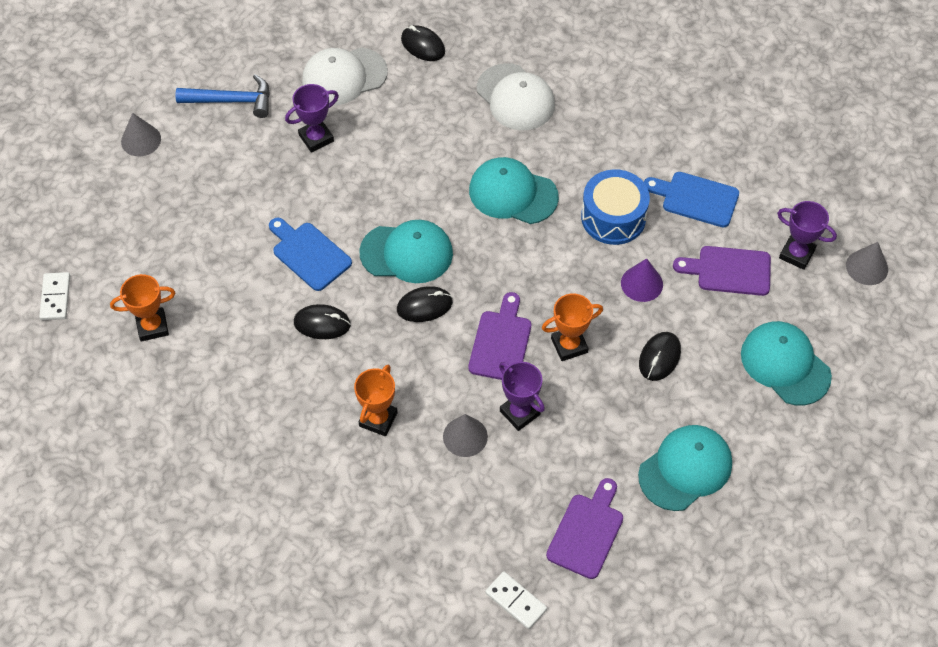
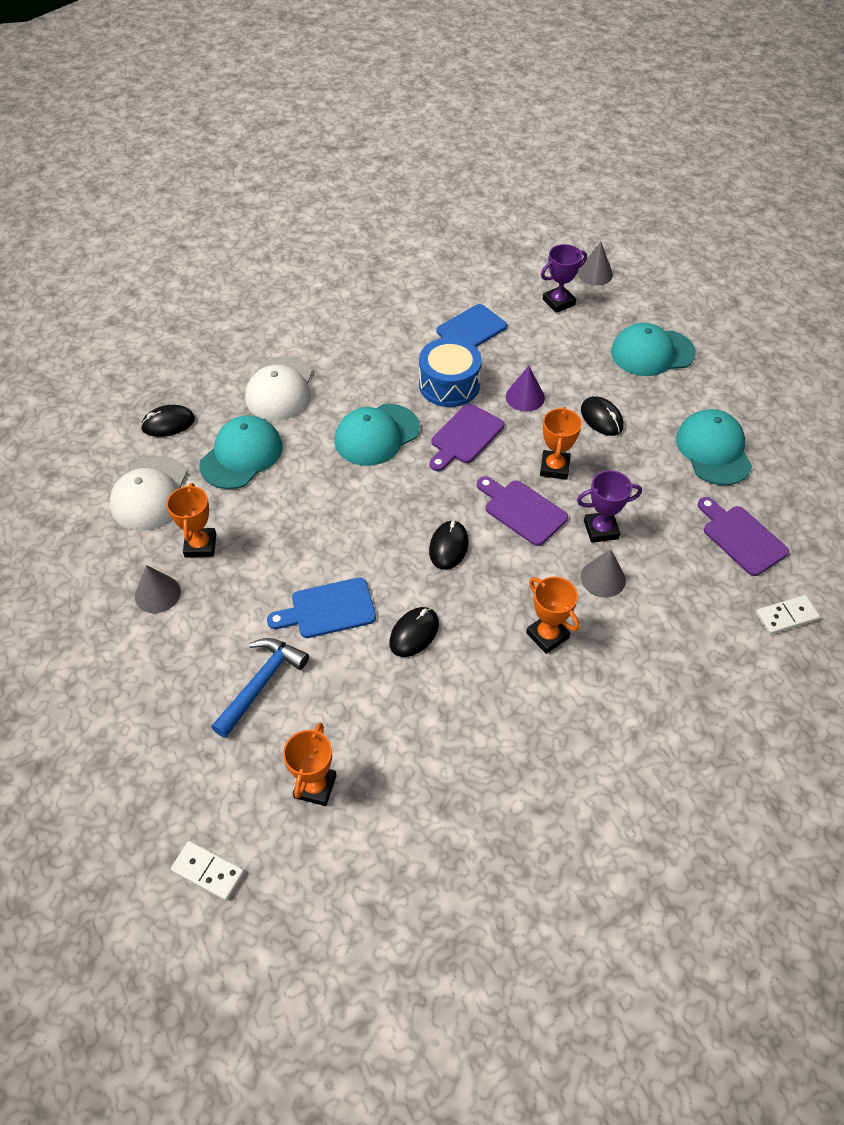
camera: 60 degrees left, 5 degrees down
(141, 140) = (71, 696): grey cone -> grey cone (157, 594)
(231, 101) = (95, 594): blue hammer -> blue hammer (261, 684)
(316, 138) = (200, 545): purple trophy -> orange trophy
(407, 253) = (383, 534): turquoise cap -> turquoise cap (241, 455)
(515, 97) = (280, 389): white cap -> white cap turned 105 degrees clockwise
(729, 270) = (548, 343): purple cutting board -> purple cutting board (465, 437)

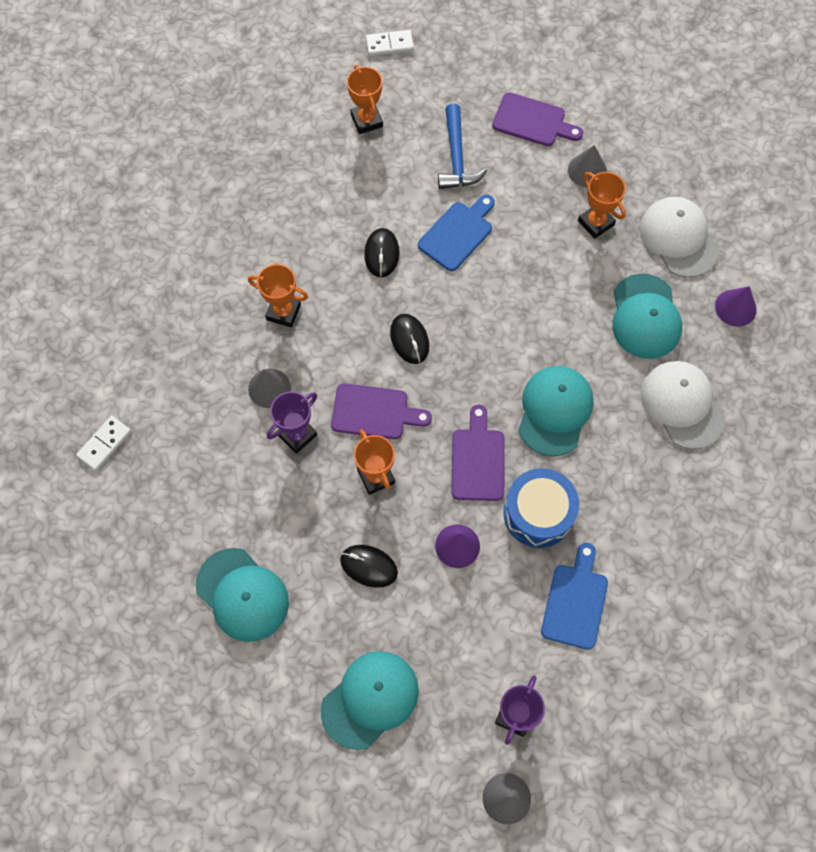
camera: 145 degrees right, 15 degrees up
(168, 423) = (735, 308): black mouse -> purple cone
(741, 537) = (173, 503): purple cutting board -> purple cutting board (533, 121)

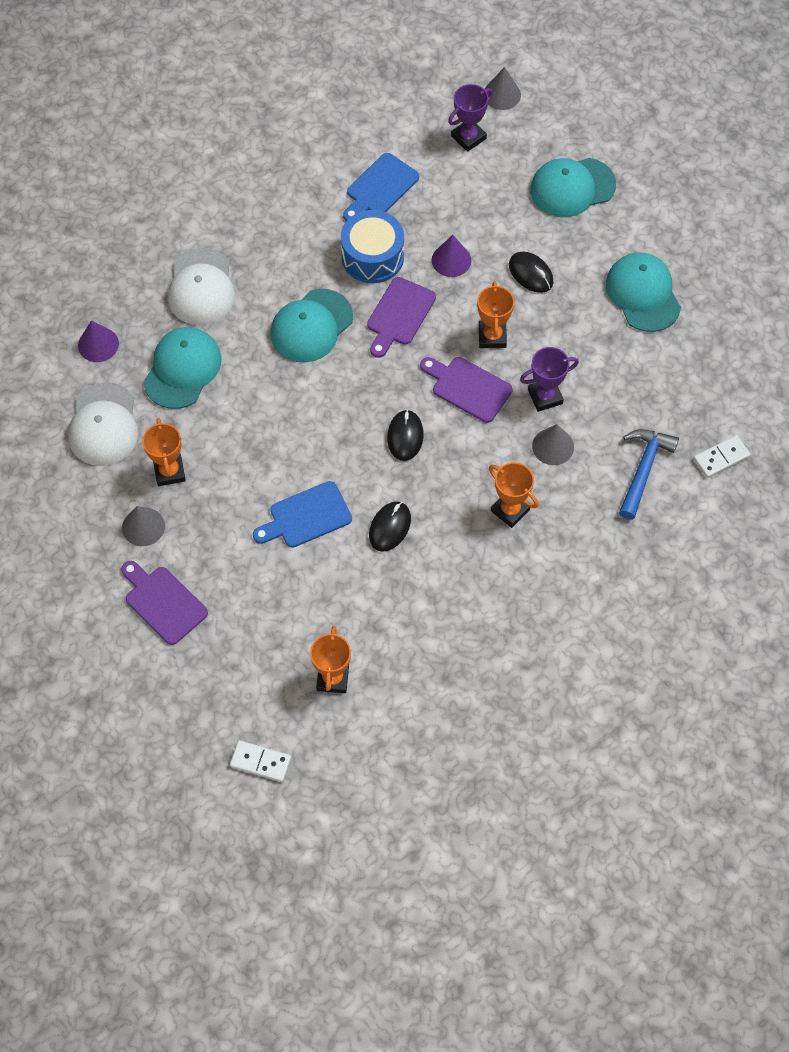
camera: 155 degrees left, 5 degrees down
(456, 157) = (263, 596): blue hammer -> blue hammer (643, 470)

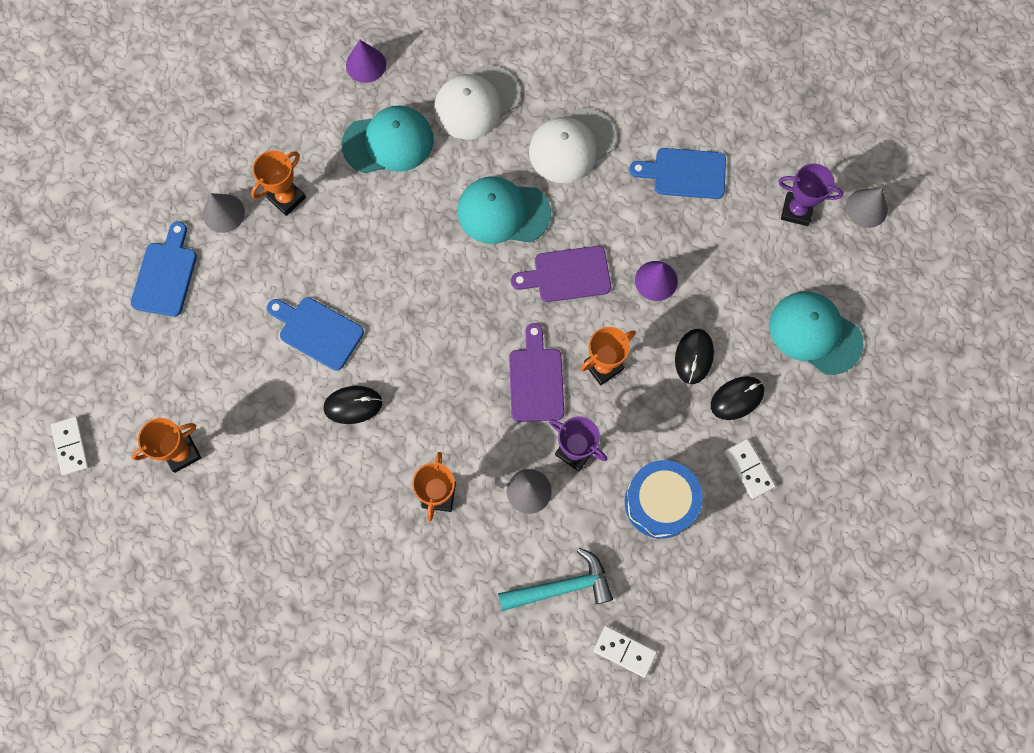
camera: 55 degrees right, 10 degrees up
(103, 425) = (295, 120): white cap -> white cap (571, 145)
(163, 602) = (166, 275): purple cutting board -> blue cutting board
(372, 257) = (609, 214): blue drum -> blue drum (660, 502)
(405, 436) = (450, 359): black mouse -> black mouse (737, 398)
(643, 294) = (748, 469): turquoise cap -> white domino
(643, 470) = (561, 587): blue hammer -> turquoise hammer

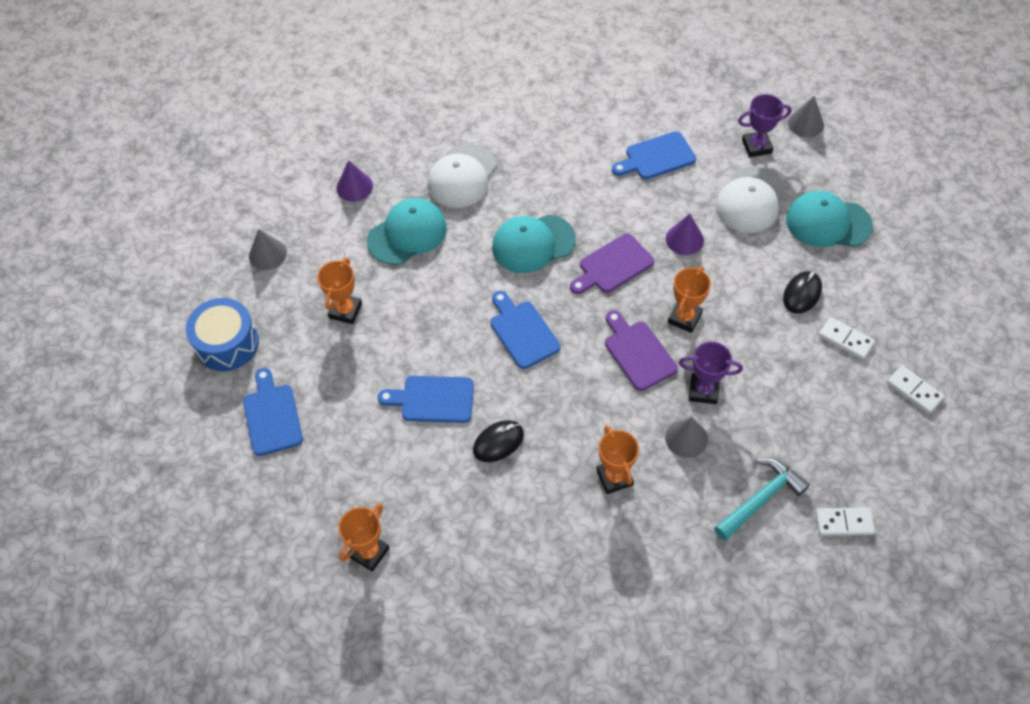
camera: 25 degrees left, 15 degrees down
(71, 446) = (262, 596): white domino -> white domino (914, 390)
(223, 213) = (296, 346): grey cone -> grey cone (267, 254)
(439, 302) = (522, 331): none -> blue cutting board
(571, 145) = (557, 174): white cap -> white cap (750, 200)
(660, 502) = (795, 396): blue drum -> blue drum (227, 343)
(693, 357) = (749, 279): black mouse -> none

